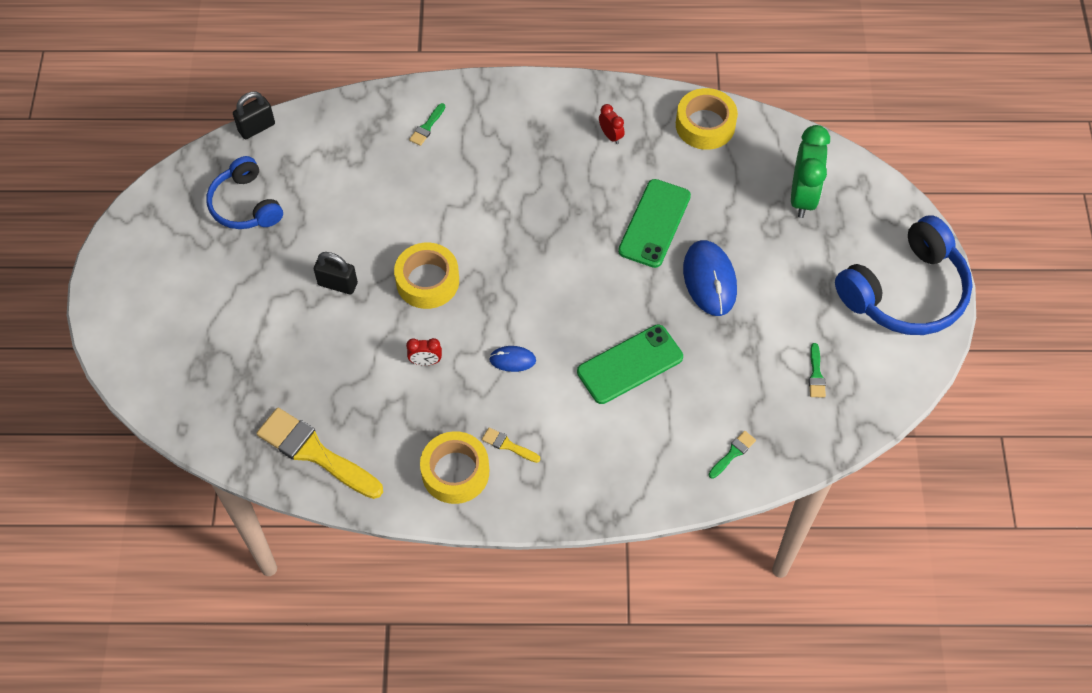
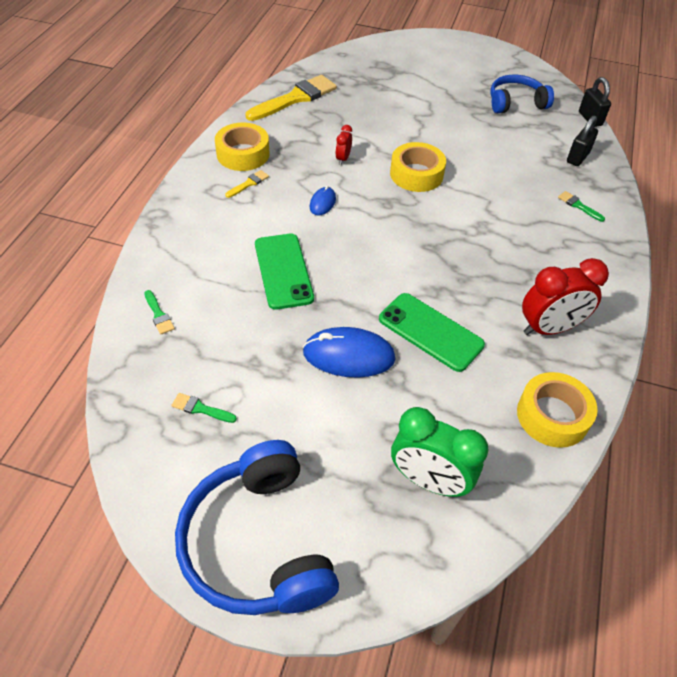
camera: 105 degrees right, 10 degrees down
(337, 284) = (430, 131): black padlock -> black padlock (577, 157)
(610, 136) = (549, 328): red clock -> red clock, size x2.13

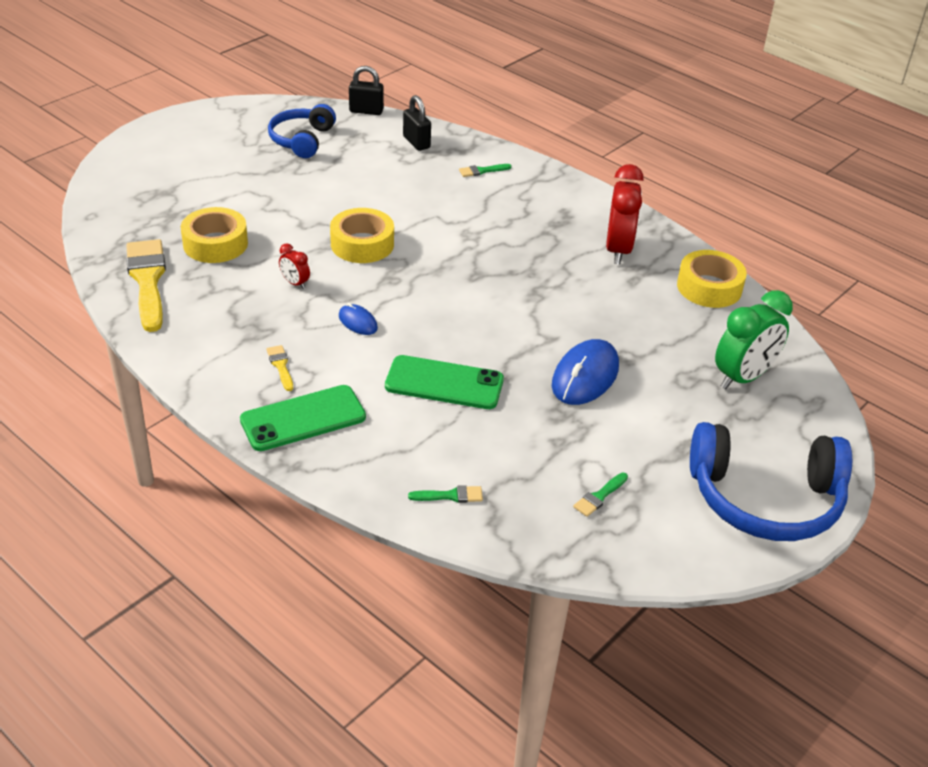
camera: 65 degrees left, 10 degrees down
(243, 154) = (221, 354): yellow tape -> yellow tape (215, 244)
(430, 332) = (584, 317): green phone -> green phone (303, 419)

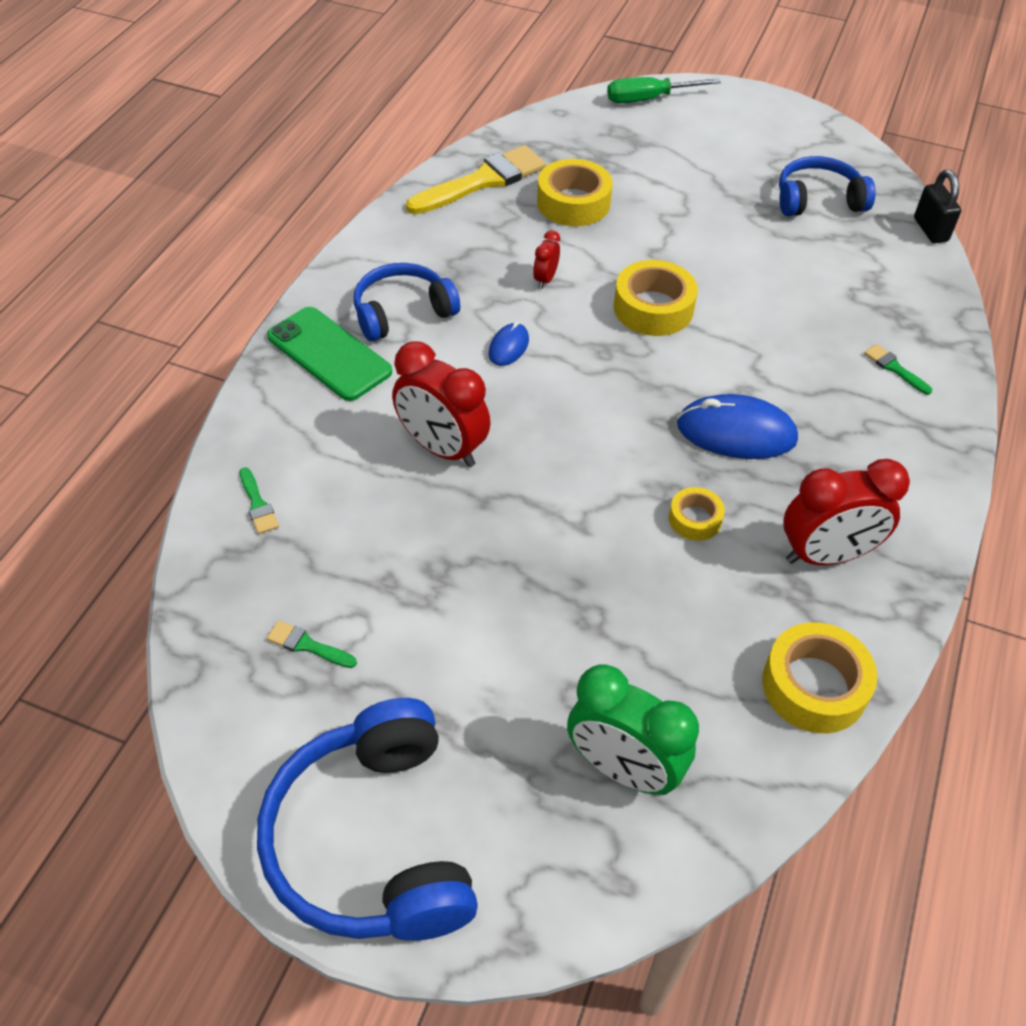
camera: 70 degrees right, 10 degrees up
(117, 169) = (648, 99): none -> green screwdriver
(280, 366) = (402, 312): yellow brush -> blue headphones
(416, 142) = (903, 291): black padlock -> none
(444, 383) = (442, 448): green phone -> red clock
(567, 289) = (695, 519): none -> yellow tape
(585, 376) = (525, 580): blue mouse -> blue mouse (736, 432)

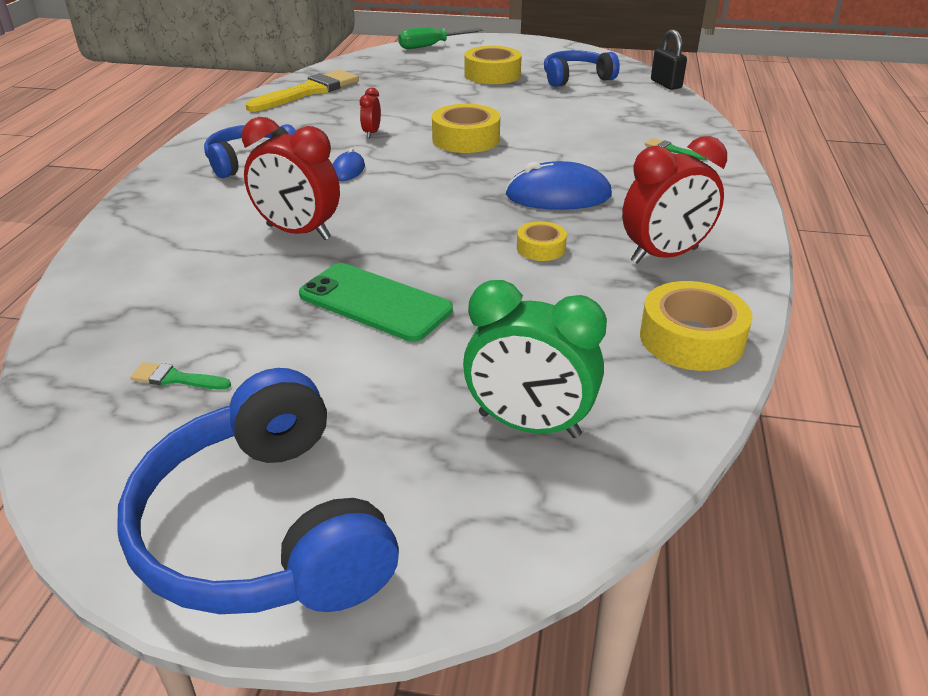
camera: 10 degrees left, 15 degrees down
(258, 504) = (119, 287): green brush -> none
(329, 354) = (185, 190): green phone -> green phone (375, 302)
(573, 203) = (385, 95): yellow tape -> yellow tape (492, 74)

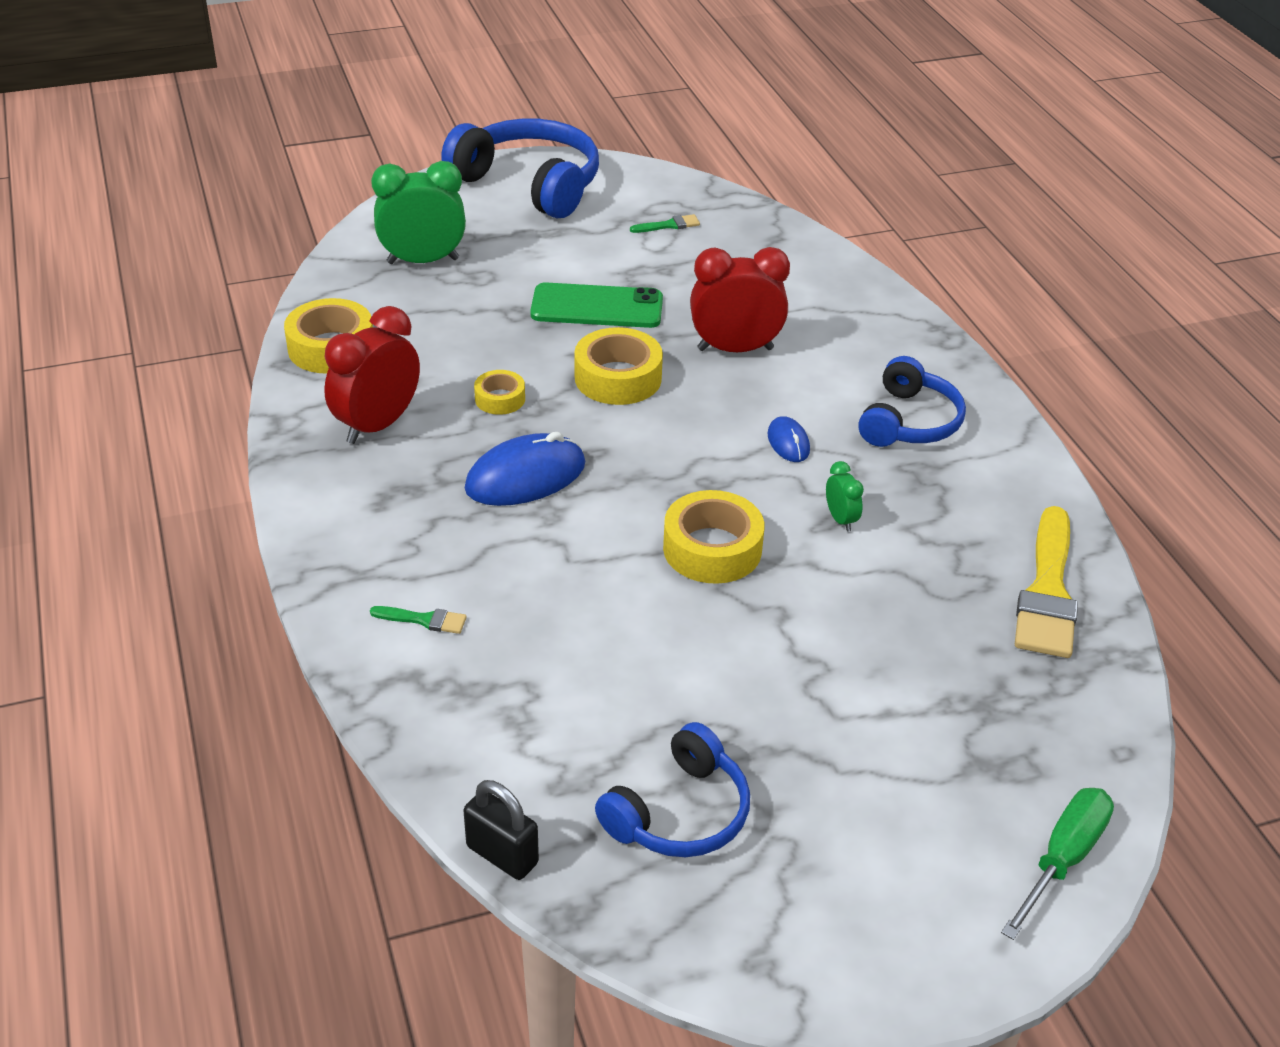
camera: 150 degrees right, 5 degrees up
(371, 133) = (840, 519): red clock -> green clock
(492, 74) = (835, 767): yellow tape -> yellow tape (618, 378)

